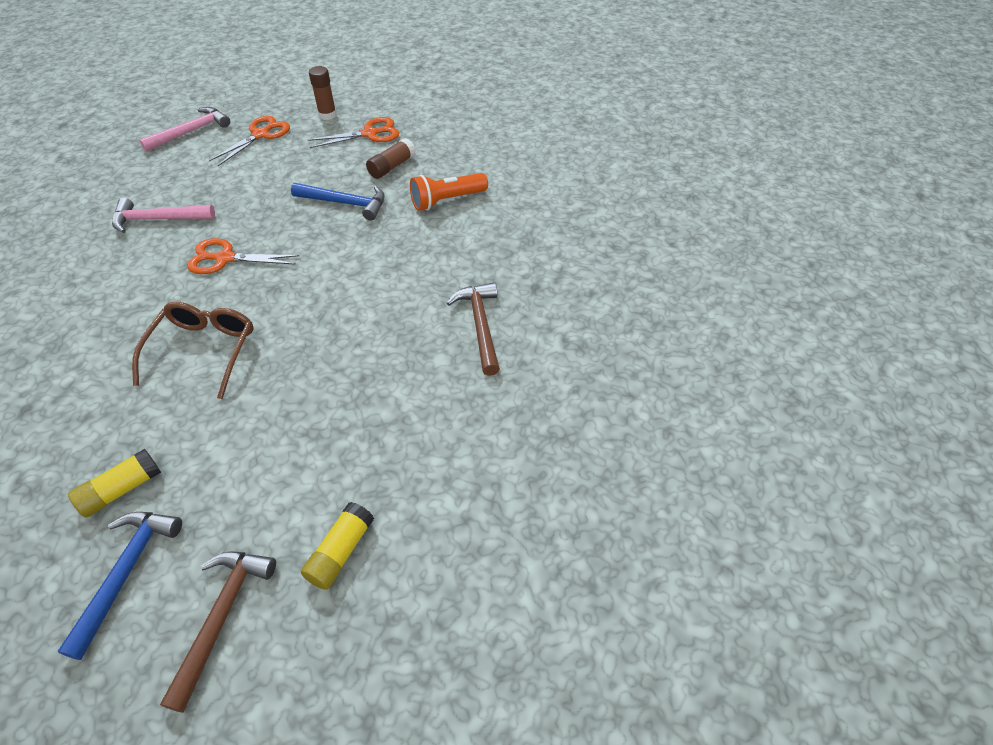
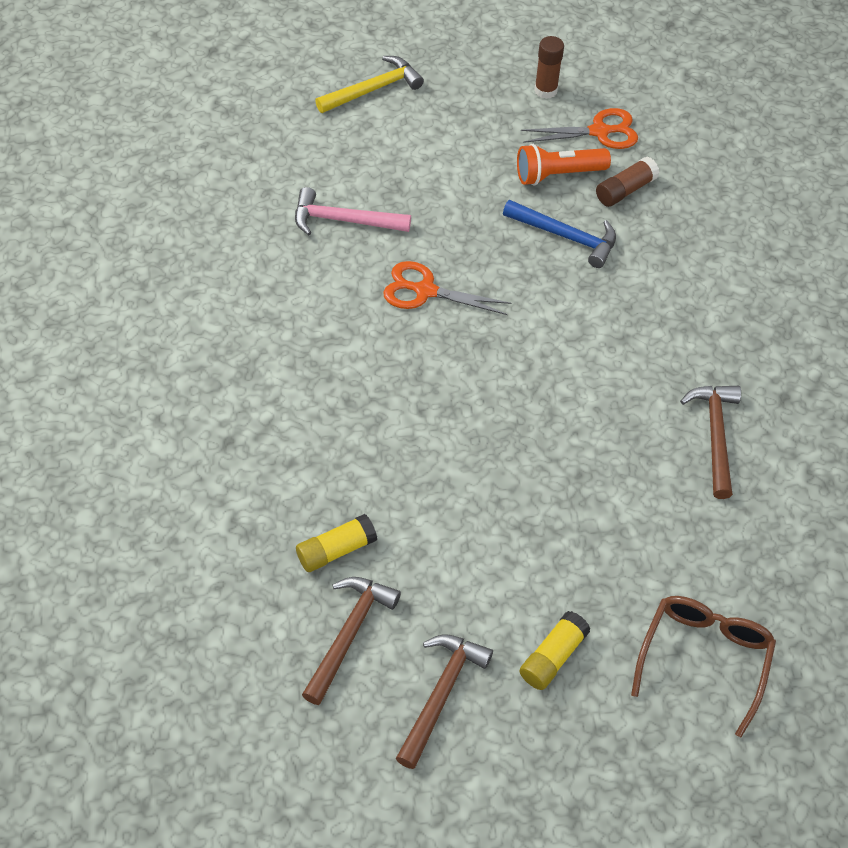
camera: 10 degrees right, 5 degrees up
(126, 572) = (349, 634): blue hammer -> brown hammer
(191, 131) = (373, 89): pink hammer -> yellow hammer
(203, 350) = (407, 408): brown glasses -> brown glasses (704, 658)
(261, 135) = (461, 109): orange scissors -> none
(446, 200) = (690, 255): orange flashlight -> orange flashlight (557, 174)

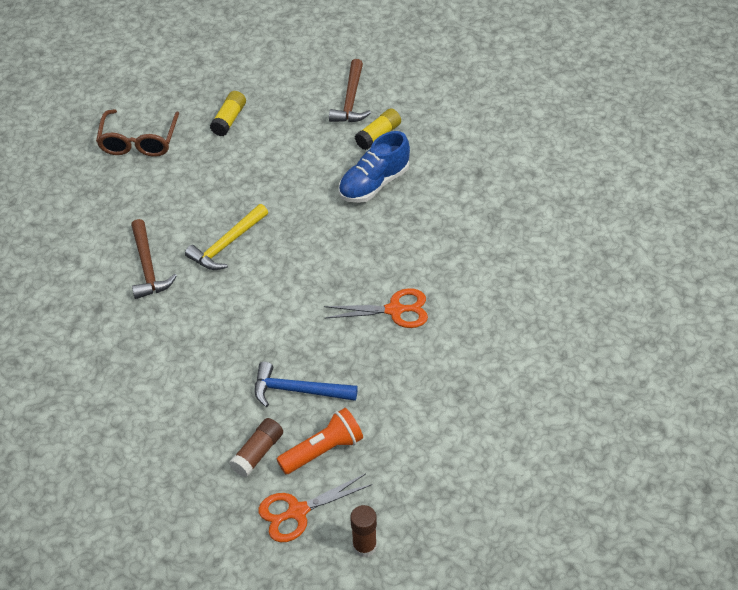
camera: 165 degrees right, 5 degrees down
(343, 220) = (487, 349): pink hammer -> none
(373, 89) = (530, 491): yellow hammer -> yellow hammer (227, 244)
(377, 469) = (374, 184): none -> blue shoe
(441, 694) = (287, 88): brown hammer -> none

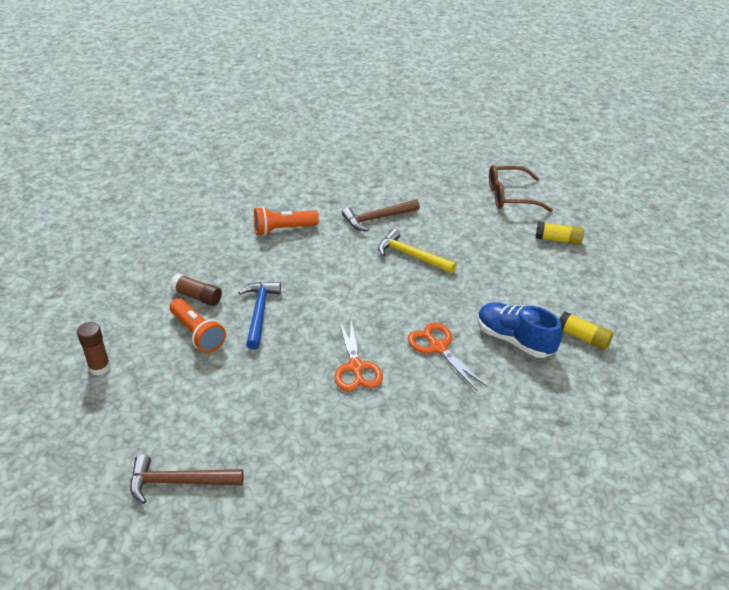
camera: 80 degrees right, 10 degrees down
(145, 362) = (283, 229): none -> orange flashlight
(297, 511) = (139, 324): orange scissors -> orange scissors (438, 347)
(350, 100) = (623, 313): brown hammer -> brown hammer (179, 482)

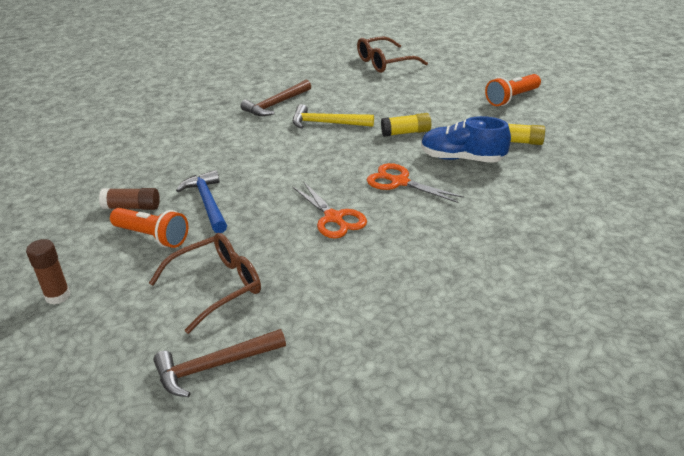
camera: 20 degrees left, 5 degrees down
(221, 404) = (217, 286): none -> brown glasses
(283, 229) = (188, 134): orange flashlight -> orange flashlight (511, 98)
(558, 240) = (446, 82): yellow glue stick -> yellow glue stick (406, 132)

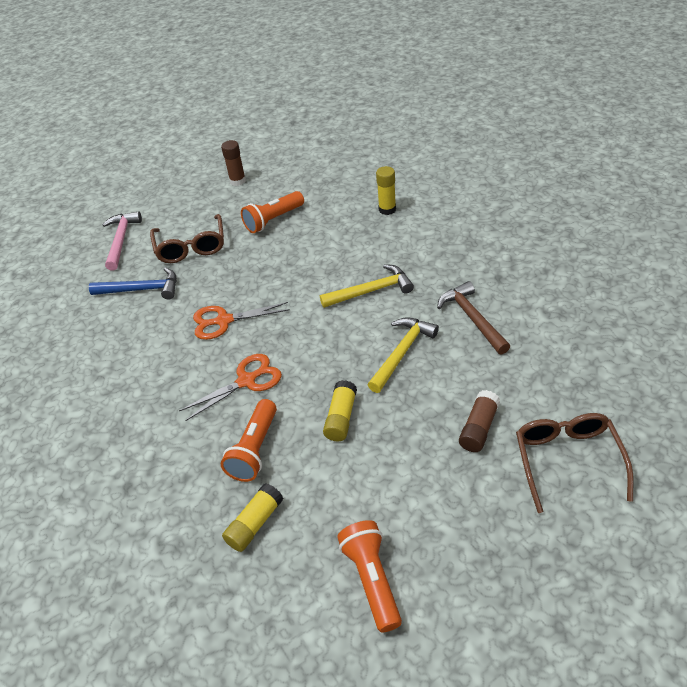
camera: 115 degrees right, 10 degrees up
(128, 168) = (387, 209): none -> yellow glue stick
(132, 207) = (321, 211): brown glue stick -> brown glue stick (479, 428)
(207, 202) = (300, 250): blue hammer -> blue hammer (142, 290)
(214, 366) = (121, 240): brown hammer -> pink hammer
(259, 150) = (371, 291): none -> yellow hammer
(462, 158) = (254, 450): blue shoe -> orange flashlight

